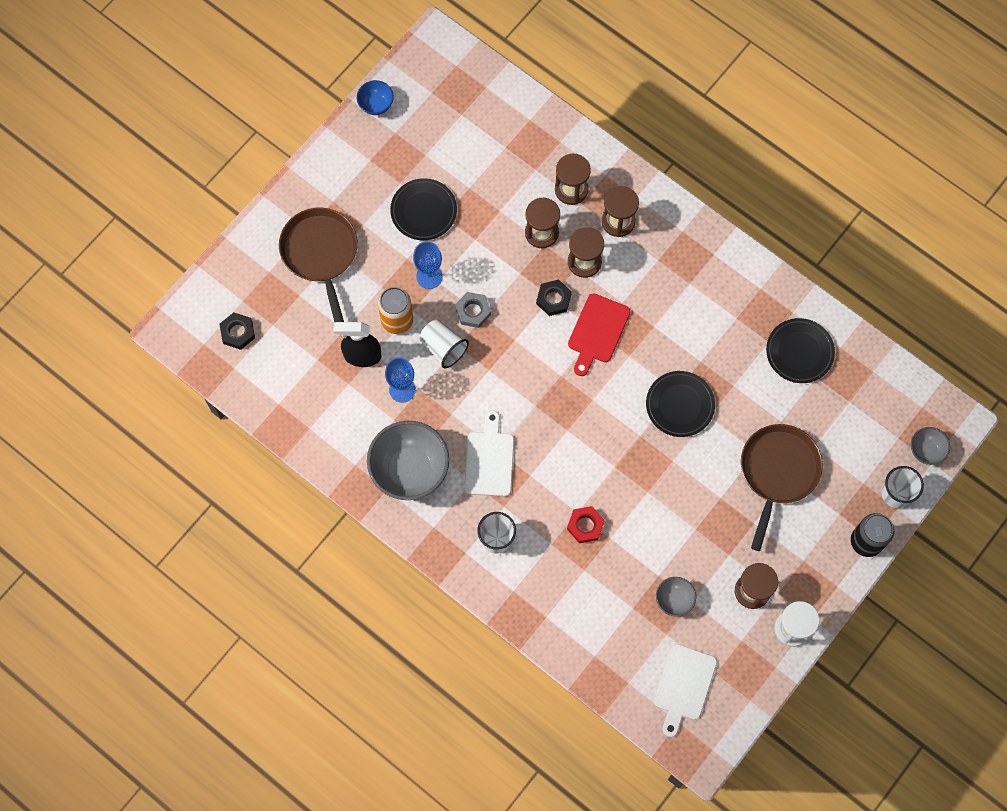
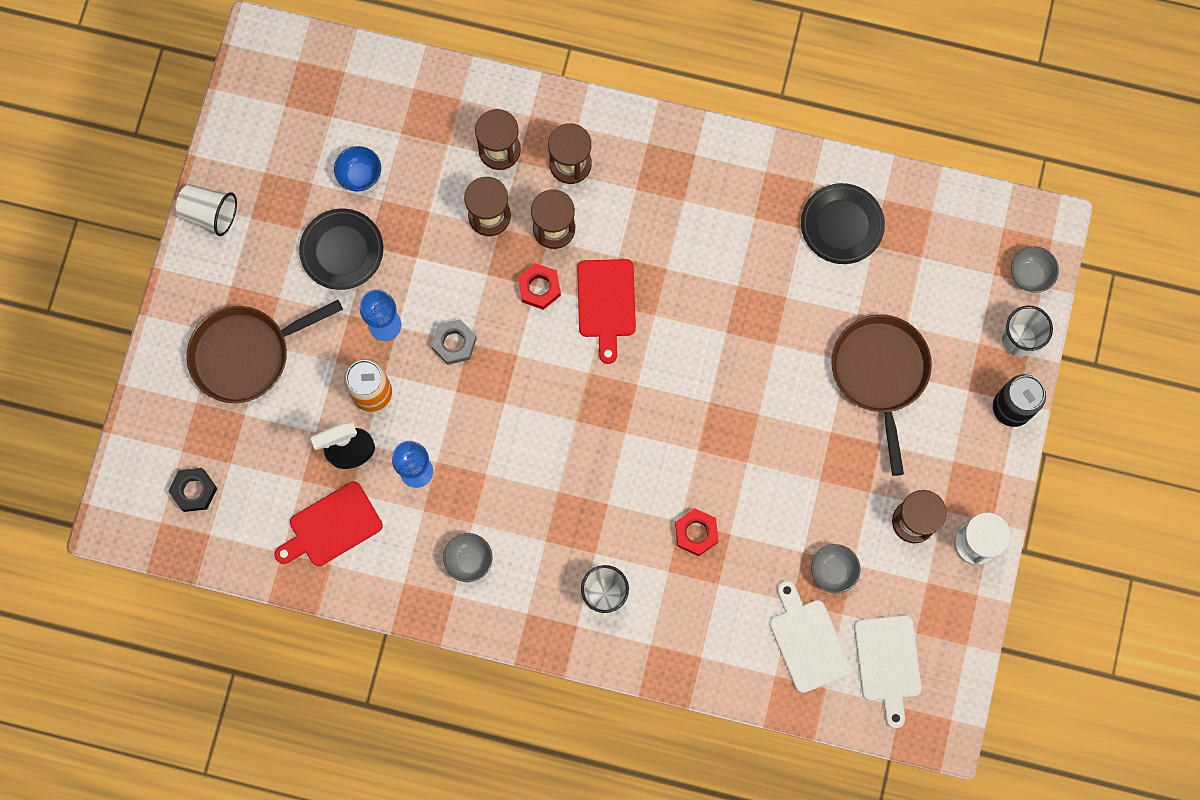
camera: 25 degrees left, 5 degrees up
(320, 253) = (246, 354): brown pan -> brown pan turned 75 degrees counterclockwise
(322, 401) = (331, 526): none -> red cutting board
(376, 105) = (226, 148): blue bowl -> blue bowl (360, 175)
(410, 470) = (469, 560): grey bowl -> grey bowl, size x0.48
(443, 348) = (440, 401): white cup -> white cup (209, 214)
(489, 460) = (553, 507): white cutting board -> white cutting board (807, 641)
(553, 299) = (539, 288): black nut -> red nut
(680, 405) = (737, 346): black plate -> none

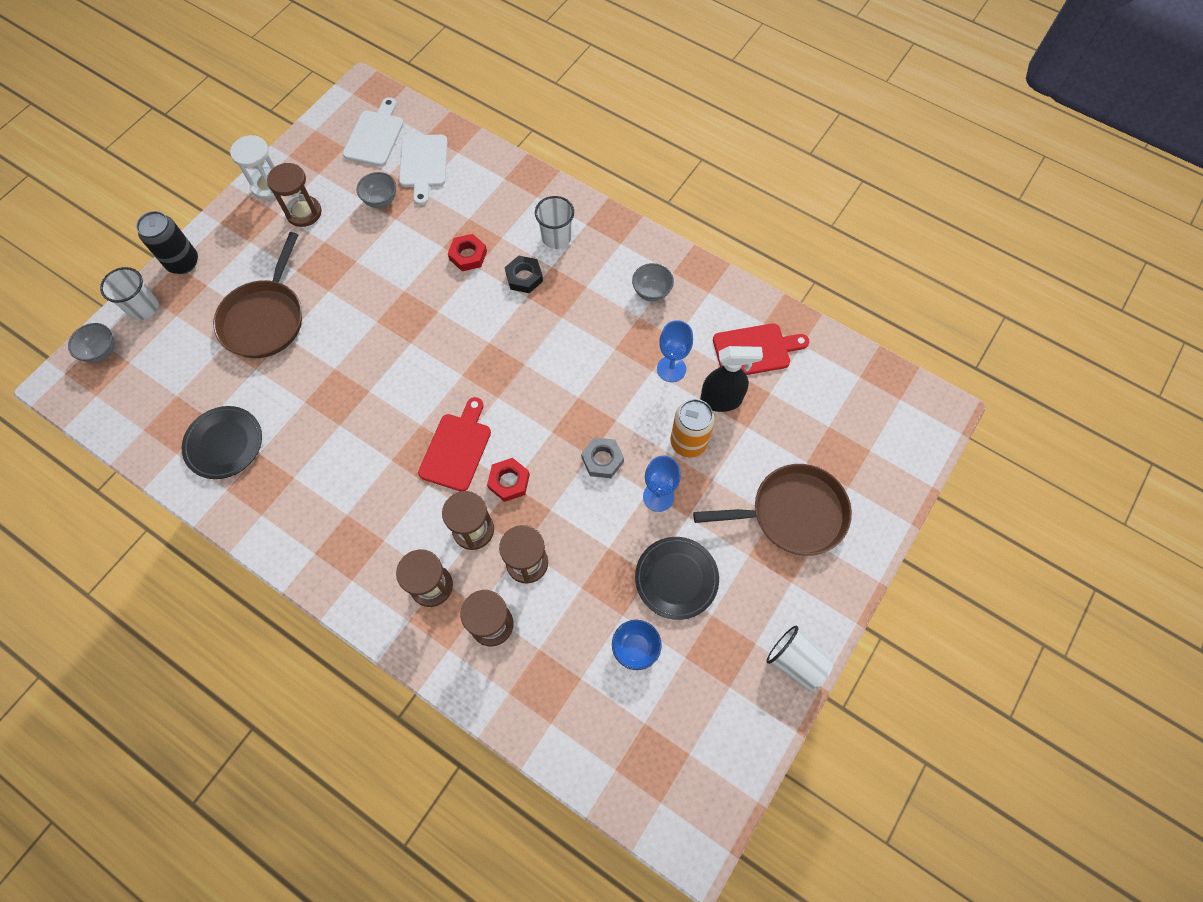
camera: 160 degrees left, 10 degrees down
(194, 490) = (866, 414): black nut -> black nut (524, 277)

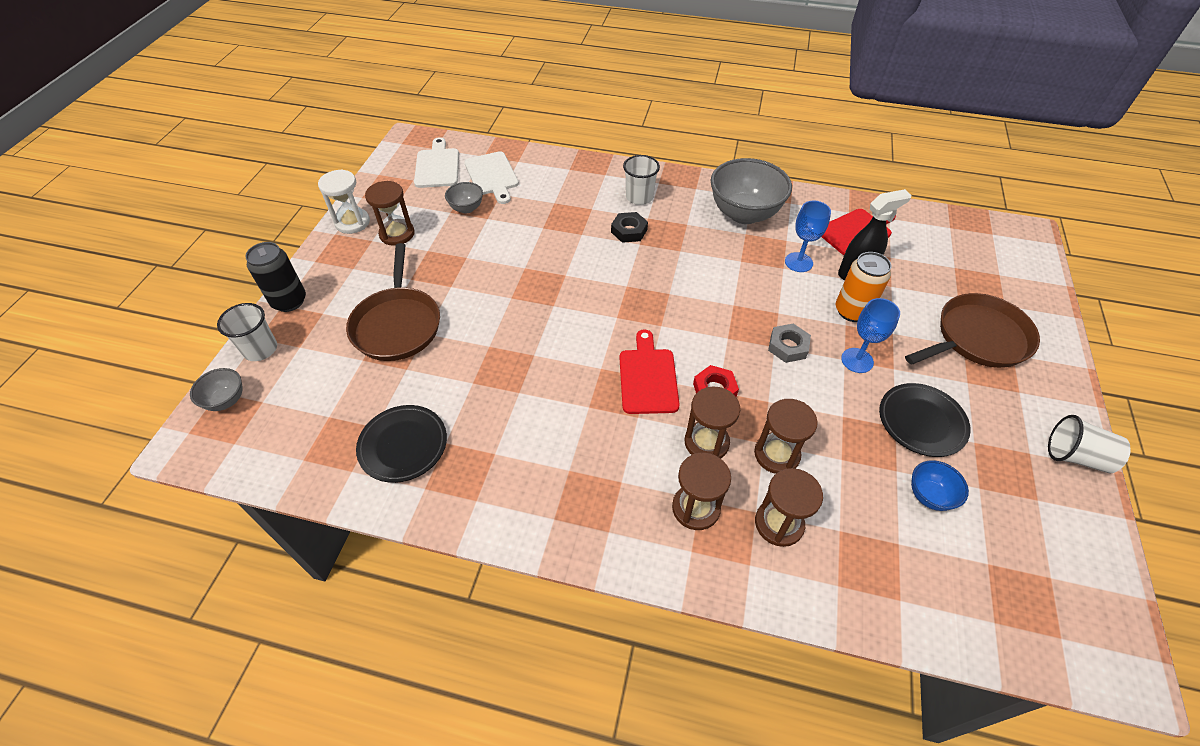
camera: 20 degrees left, 15 degrees down
(468, 255) = (569, 228): red nut -> none
(651, 292) = (744, 214): grey bowl -> grey bowl, size x2.06

